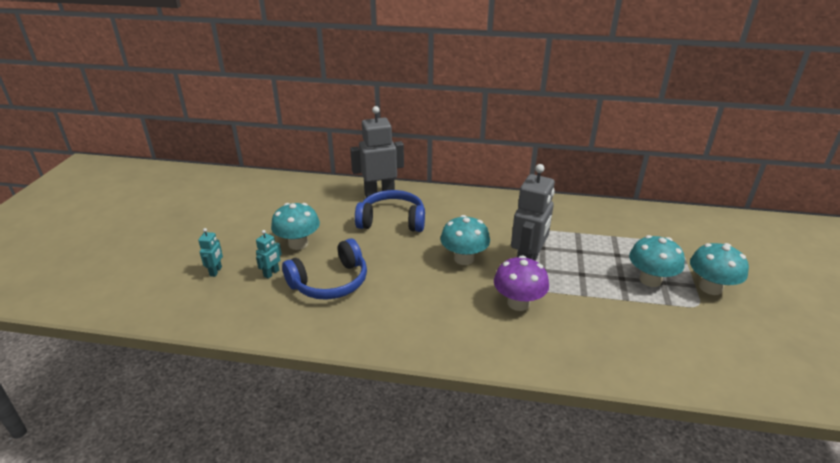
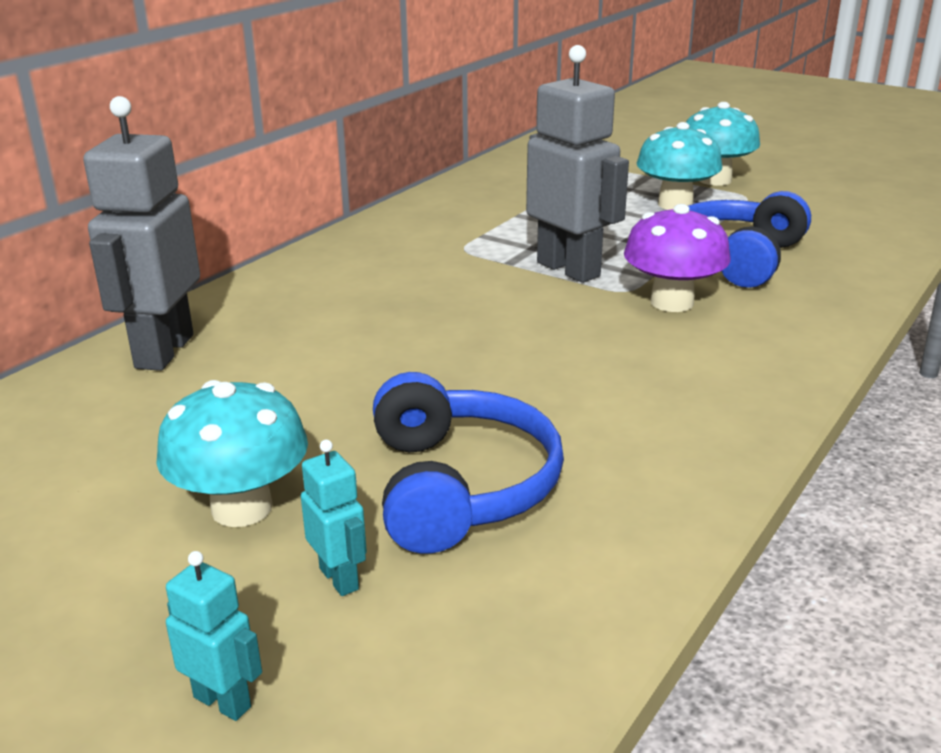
camera: 65 degrees left, 5 degrees down
(392, 221) = (292, 359): blue headphones -> blue headphones (736, 258)
(464, 258) = (506, 316): turquoise mushroom -> none

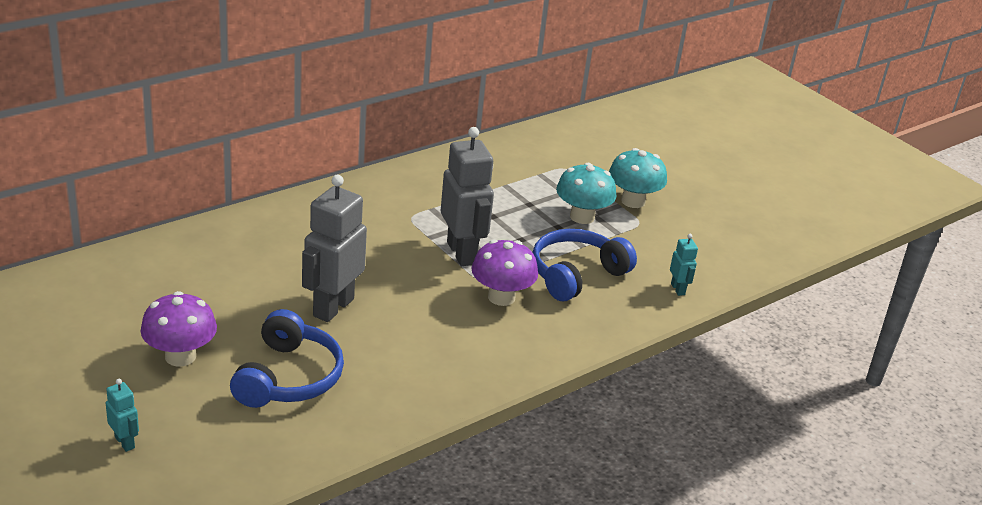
camera: 15 degrees right, 5 degrees up
(163, 351) = (192, 247): grey robot -> grey robot (333, 307)
(242, 508) = (180, 356): turquoise mushroom -> purple mushroom
(339, 578) = (203, 406): turquoise robot -> turquoise robot (678, 289)

